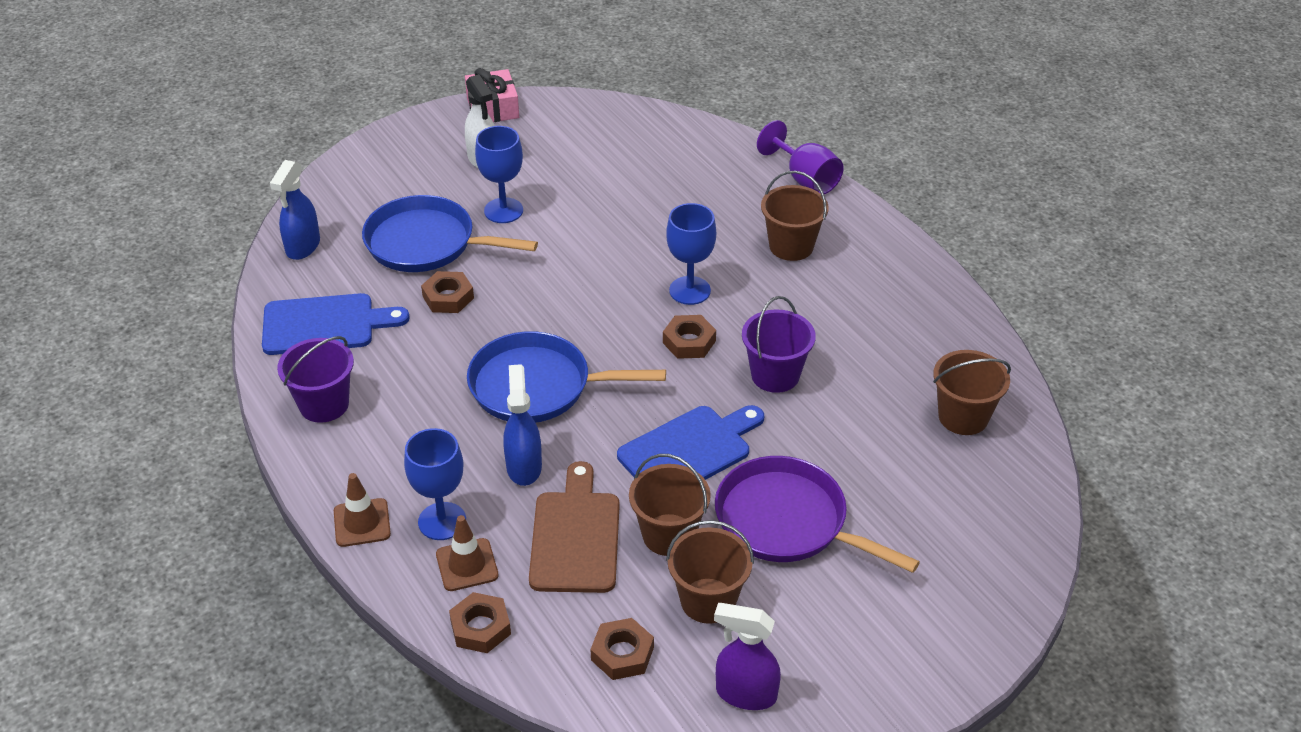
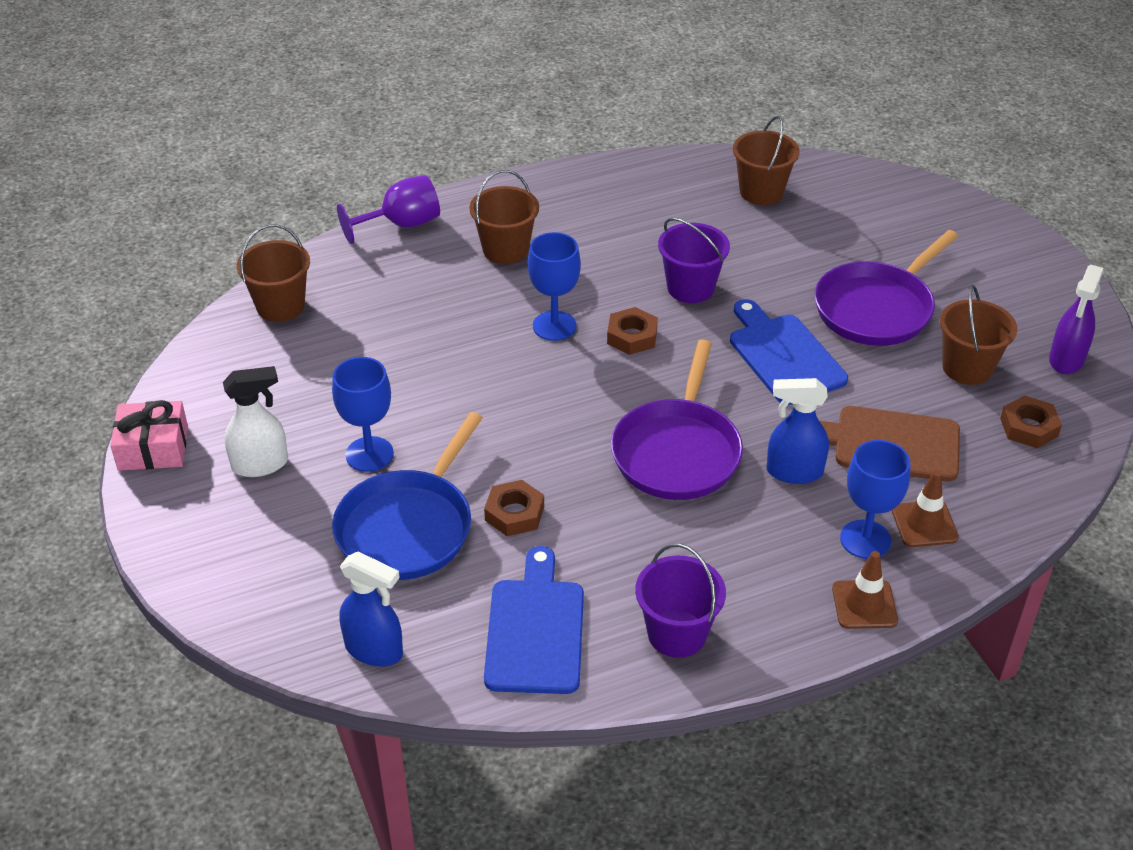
camera: 80 degrees left, 0 degrees up
(480, 627) = (1003, 519): brown nut -> none
(536, 386) = (677, 452): blue pan -> purple pan
(669, 535) = (890, 382): brown bucket -> brown bucket (280, 306)

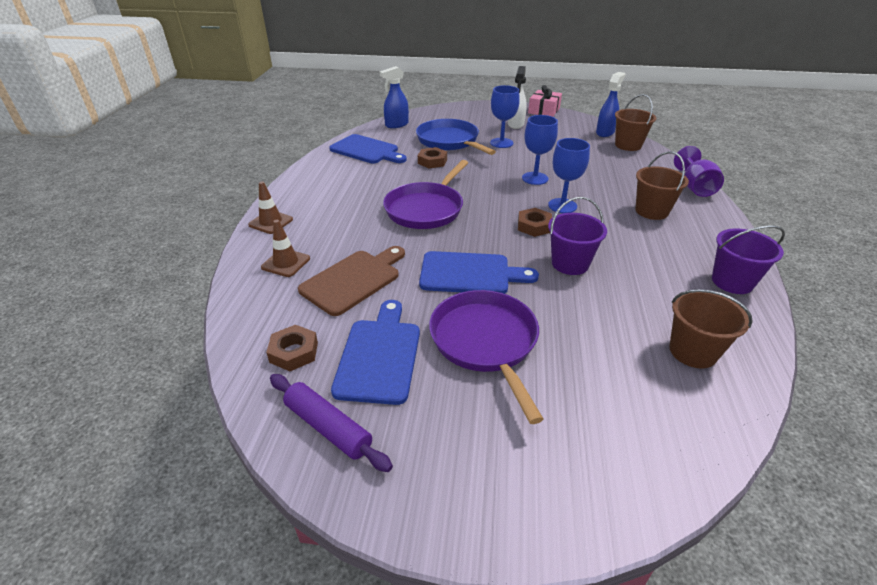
camera: 120 degrees right, 5 degrees down
(677, 452) = (426, 209): purple pan -> purple pan turned 105 degrees counterclockwise
(677, 633) = (324, 175): purple bucket -> purple bucket (732, 282)
(793, 472) = (373, 237): blue spray bottle -> blue spray bottle (605, 132)
(865, 539) = (303, 239): blue goblet -> blue goblet (535, 178)
(967, 368) = (379, 355): brown bucket -> blue cutting board
(1066, 360) = (328, 427): purple spray bottle -> purple rolling pin

